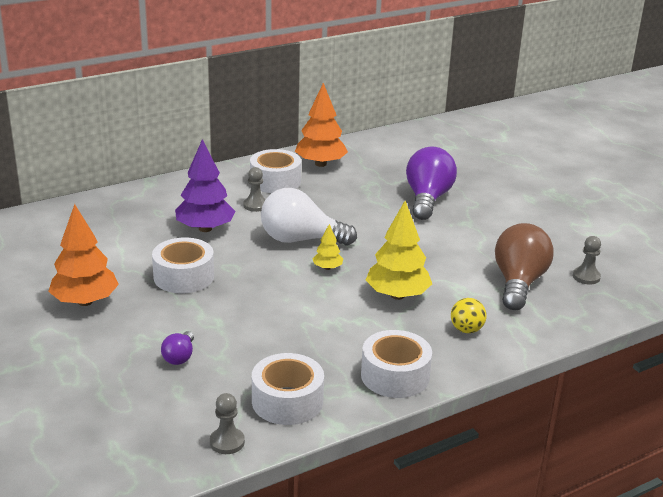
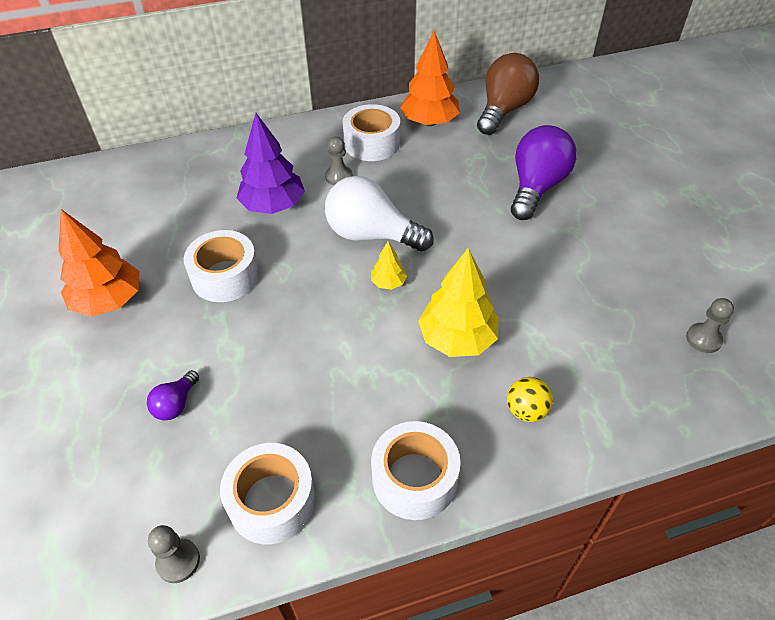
camera: 15 degrees right, 20 degrees up
(518, 283) = (613, 338): brown light bulb -> brown light bulb (504, 110)

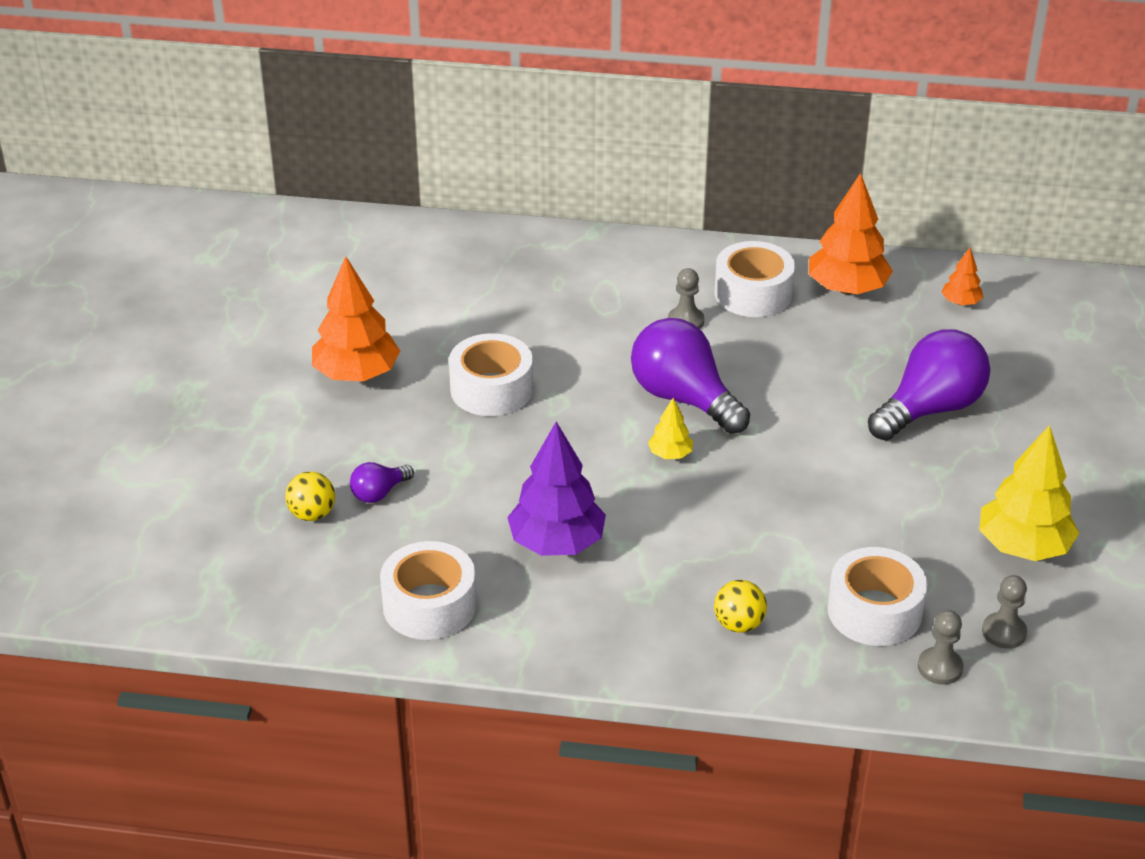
camera: 25 degrees right, 10 degrees down
(124, 449) = (312, 514): none -> yellow ball
(178, 561) = (320, 619): grey pawn -> grey pawn (940, 667)
(273, 206) = (587, 331): purple tree -> purple tree (556, 543)
(371, 235) = (683, 398): white light bulb -> purple light bulb
(414, 478) = (580, 638): white tape -> white tape (874, 611)
(457, 339) = (711, 534): yellow tree -> yellow tree (1023, 547)
(504, 110) = (960, 302): brown light bulb -> orange tree

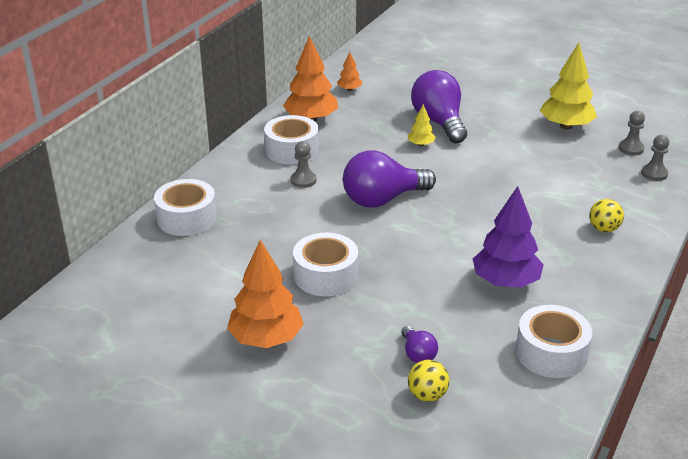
camera: 70 degrees left, 5 degrees down
(670, 454) = (436, 217): yellow tree -> yellow tree (421, 144)
(874, 611) = (604, 182): white tape -> white tape (187, 218)

